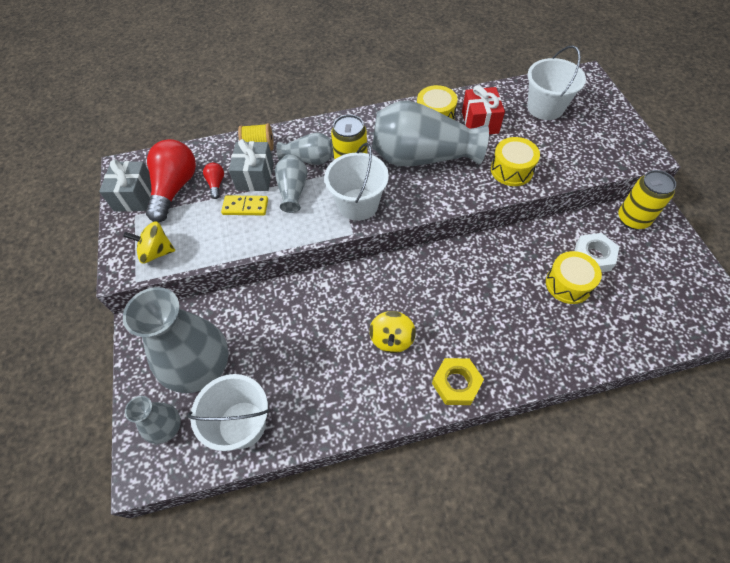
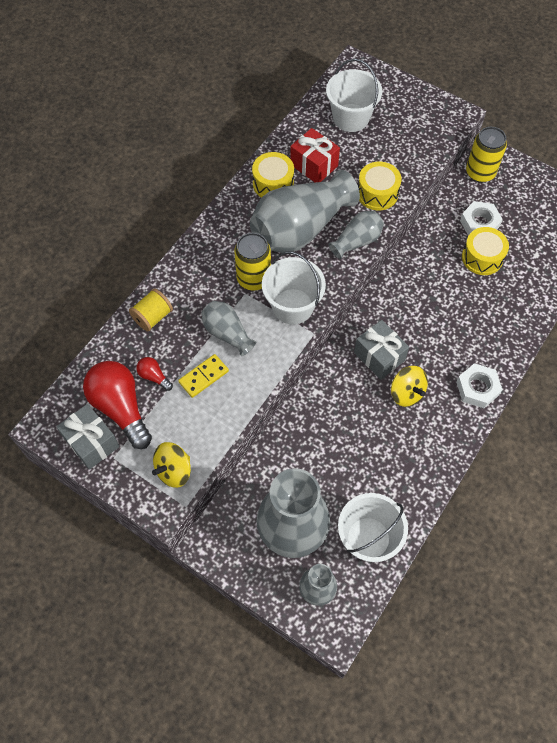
camera: 45 degrees left, 5 degrees up
(255, 176) = (180, 345): grey gift -> grey gift (379, 356)
(309, 159) = (210, 296): grey vase -> grey vase (357, 241)
(456, 383) = (477, 388): yellow nut -> white nut

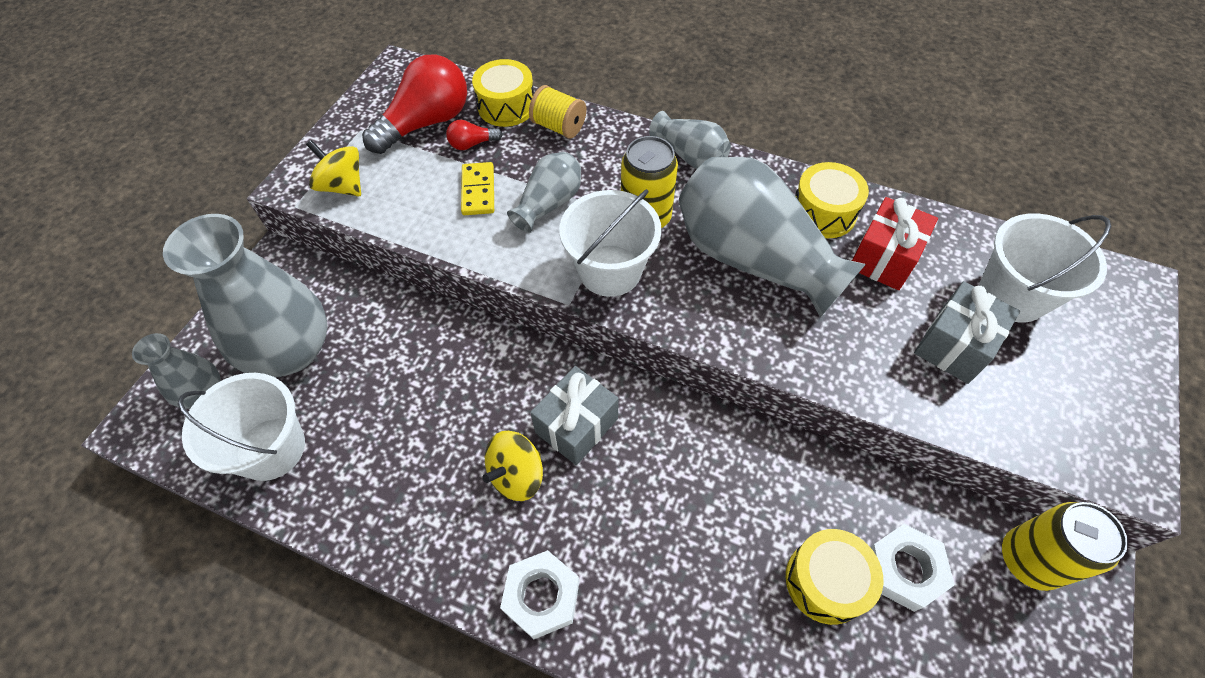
camera: 80 degrees right, 5 degrees down
(91, 442) = (379, 108): grey gift -> grey gift (954, 345)
(154, 376) = (472, 144): red light bulb -> red light bulb turned 135 degrees counterclockwise
(203, 376) = (478, 191): yellow domino -> yellow domino turned 45 degrees clockwise
(357, 241) = (756, 338): grey vase -> grey vase (690, 155)
(377, 193) = (868, 356): yellow drum -> yellow drum (506, 106)

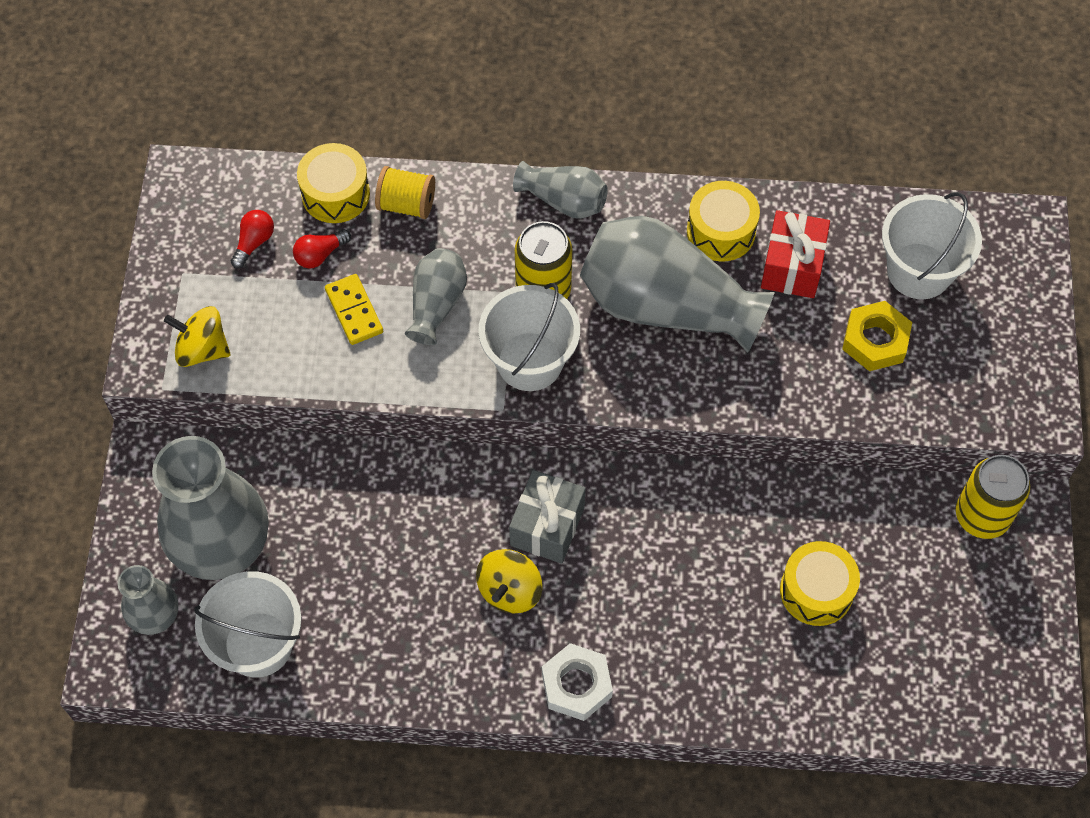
camera: 20 degrees left, 5 degrees up
(426, 123) = (254, 242): red light bulb -> red light bulb, size x0.45
(904, 569) = (880, 558): white nut -> none
(954, 345) = (875, 341): grey gift -> yellow nut

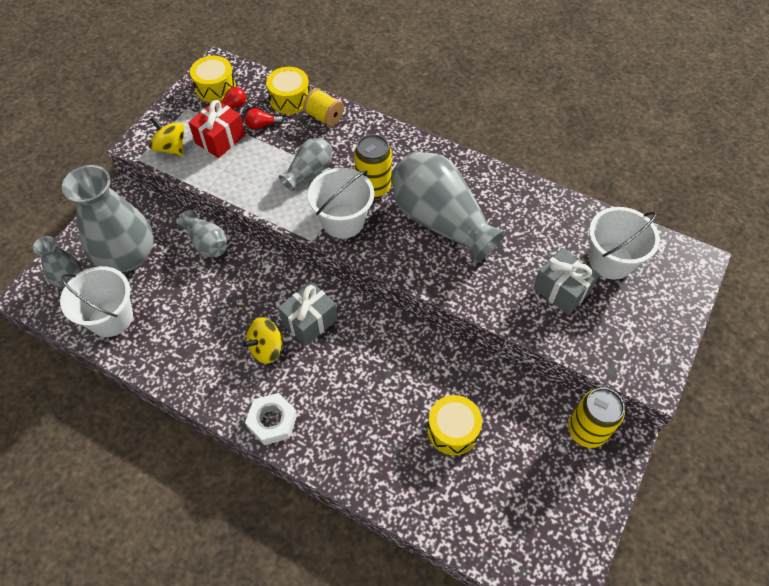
camera: 25 degrees right, 5 degrees down
(354, 311) = (262, 159): yellow domino -> none
(563, 201) = (412, 145): grey vase -> grey vase (207, 243)
(721, 231) = (496, 194): yellow drum -> yellow drum (215, 88)
(792, 266) = (530, 228): red gift -> red gift (220, 139)
(875, 341) = (561, 290): yellow nut -> grey gift

